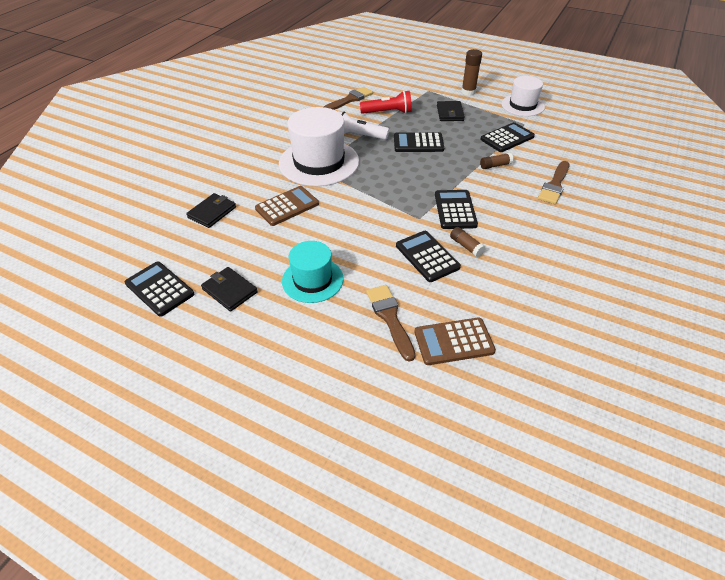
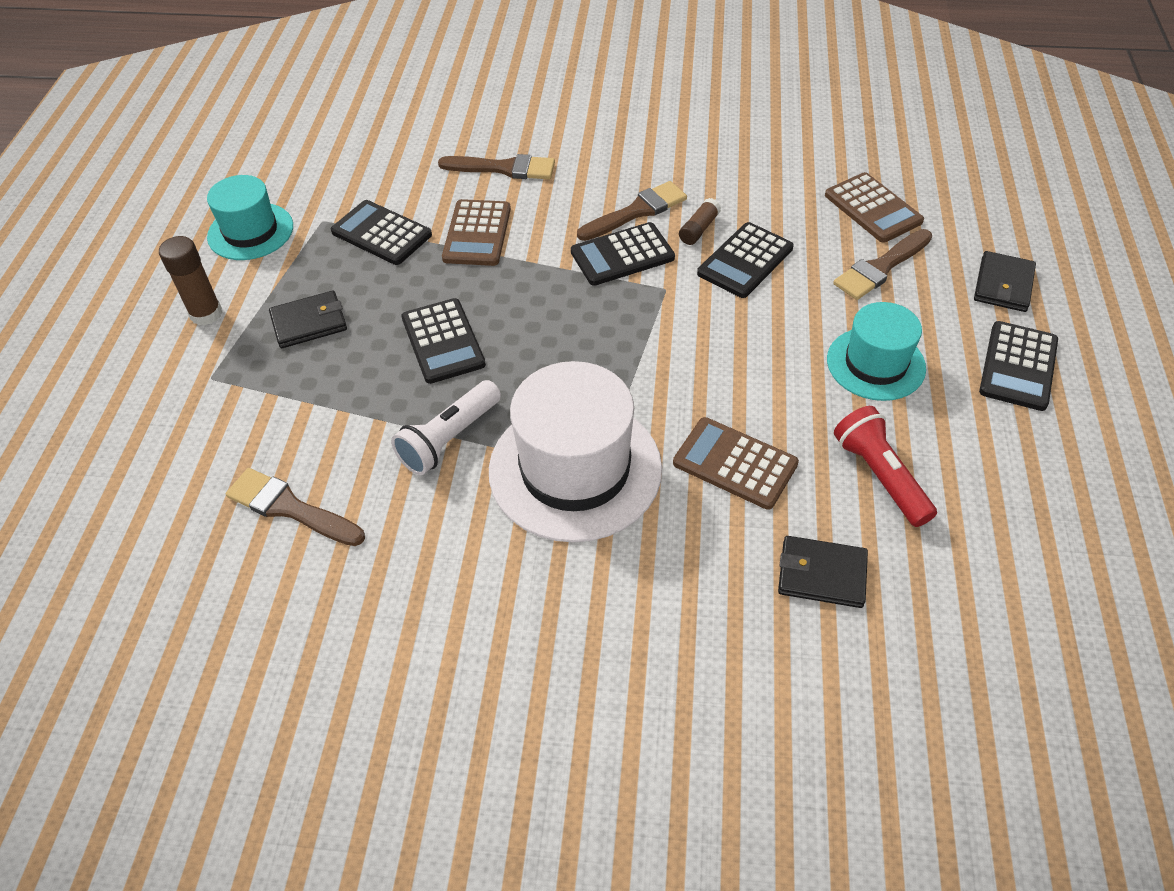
camera: 110 degrees left, 5 degrees up
(159, 289) = (1038, 546): black calculator -> black calculator (1018, 366)
(229, 291) = (968, 451): black wallet -> black wallet (1003, 285)
(358, 136) = (449, 439): white flashlight -> white flashlight turned 45 degrees clockwise
(388, 112) = (333, 419): red flashlight -> red flashlight (879, 475)
(493, 225) = (637, 211): none -> brown brush
(495, 165) = (477, 233): brown glue stick -> brown calculator
(522, 105) = (250, 231): white hat -> turquoise hat

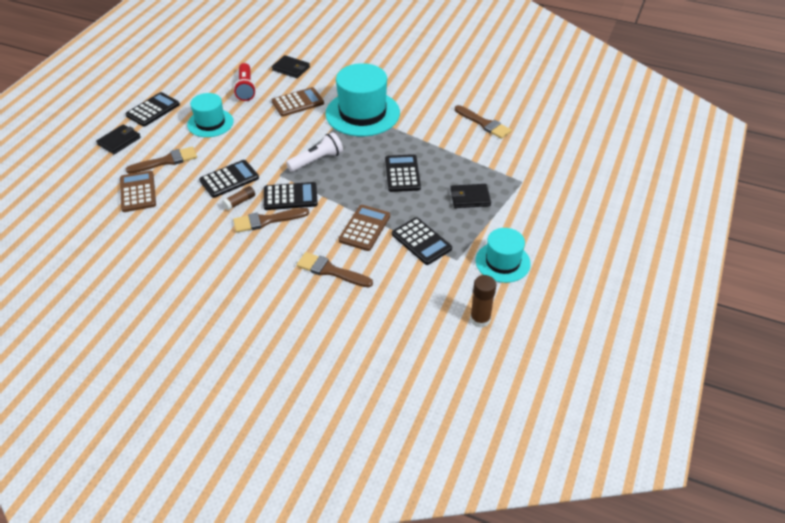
camera: 165 degrees left, 5 degrees down
(206, 314) = (527, 215): brown glue stick -> brown glue stick (480, 319)
(449, 439) = (411, 133): white flashlight -> white flashlight (317, 160)
(575, 469) = (362, 113): white hat -> turquoise hat
(735, 463) = (297, 102): brown calculator -> brown calculator turned 75 degrees counterclockwise

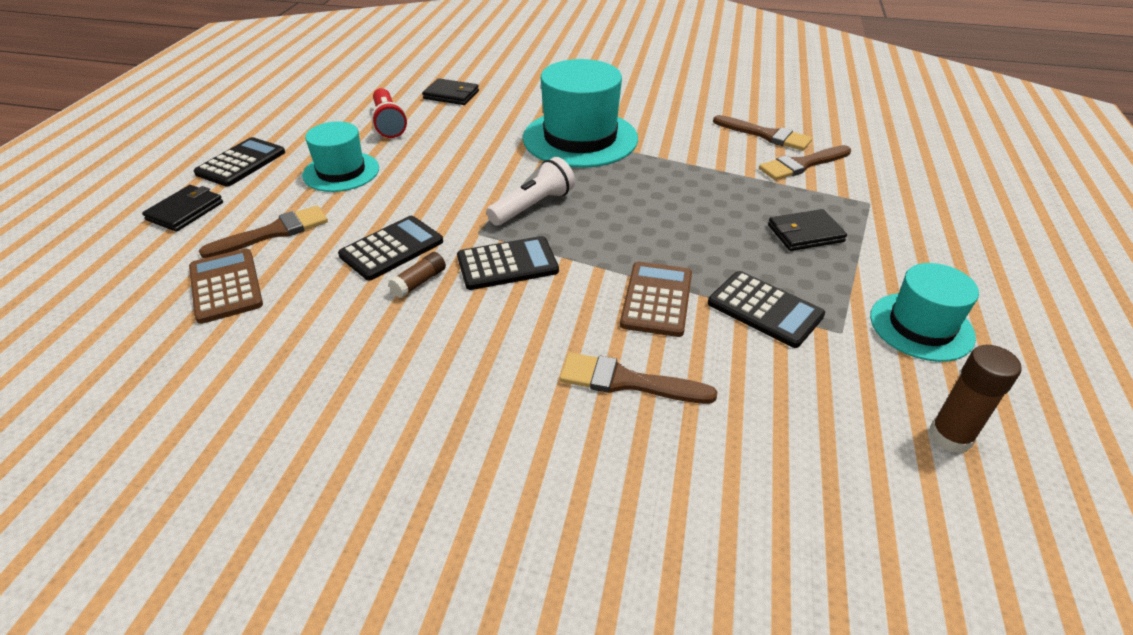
camera: 10 degrees left, 5 degrees down
(266, 220) = (477, 307): brown brush -> brown brush (802, 165)
(297, 102) = (475, 134): brown calculator -> none
(402, 174) = (679, 211): black calculator -> none

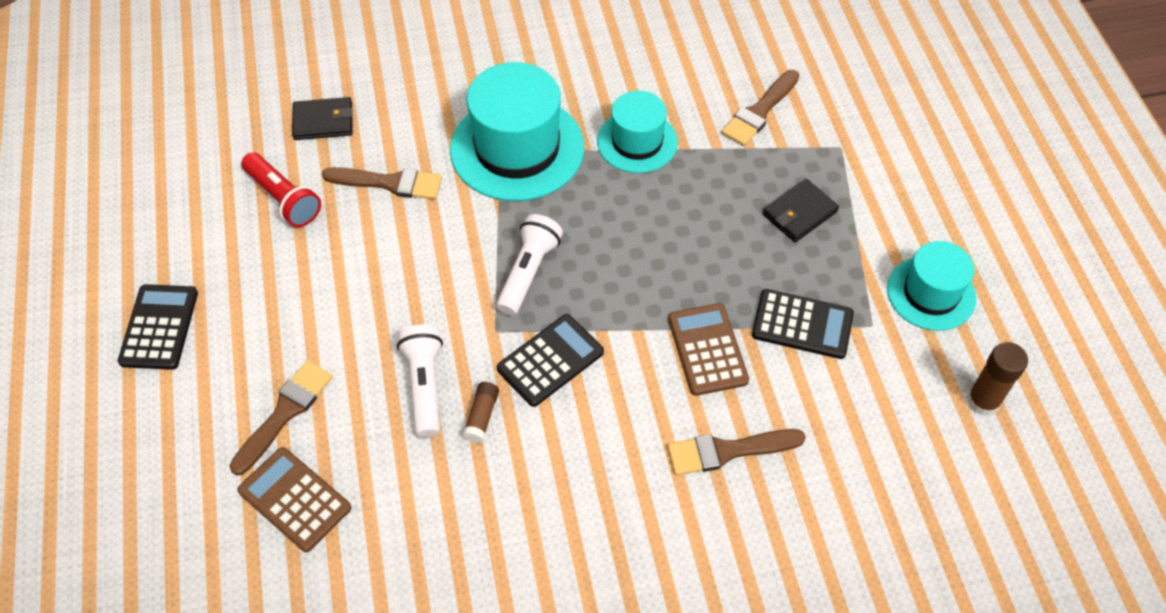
camera: 25 degrees left, 15 degrees up
(185, 211) = (159, 422): black wallet -> none
(341, 172) = (288, 298): turquoise hat -> turquoise hat (637, 141)
(392, 248) = (425, 385): black calculator -> white flashlight
(766, 135) = (706, 75): brown brush -> brown brush (389, 183)

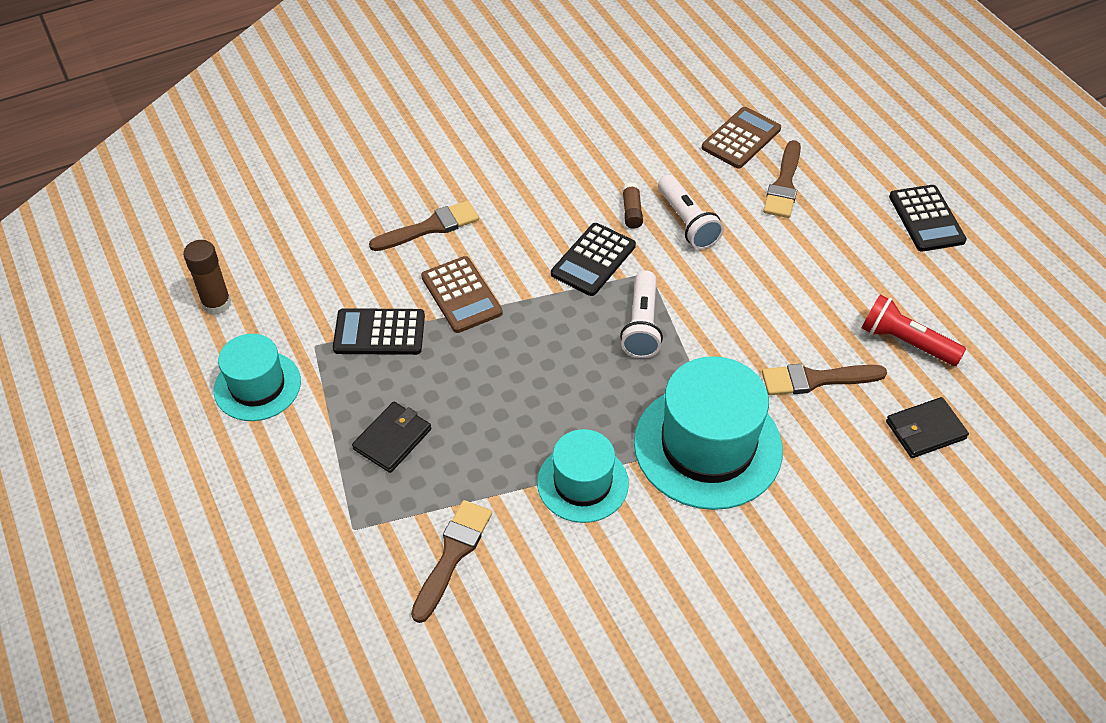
camera: 165 degrees right, 5 degrees down
(294, 499) = (741, 138): brown calculator -> brown calculator turned 75 degrees counterclockwise

